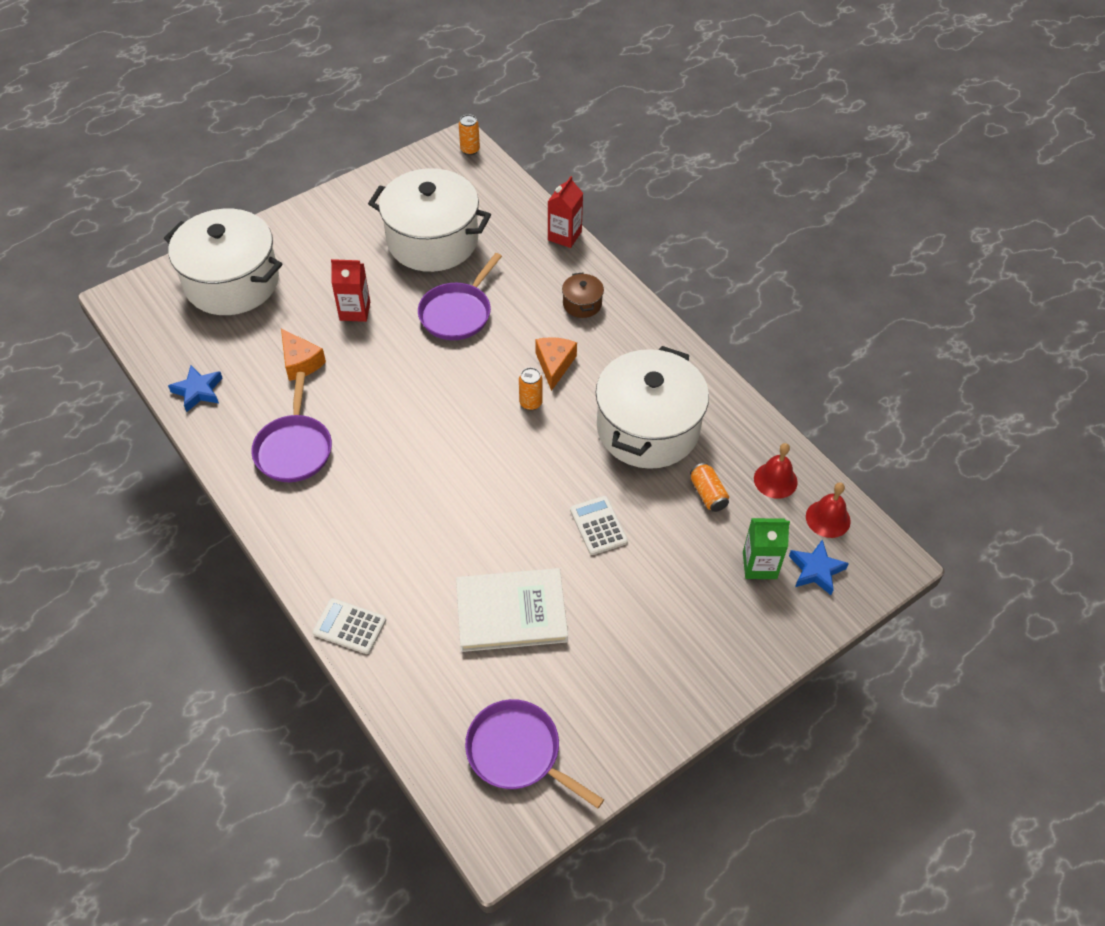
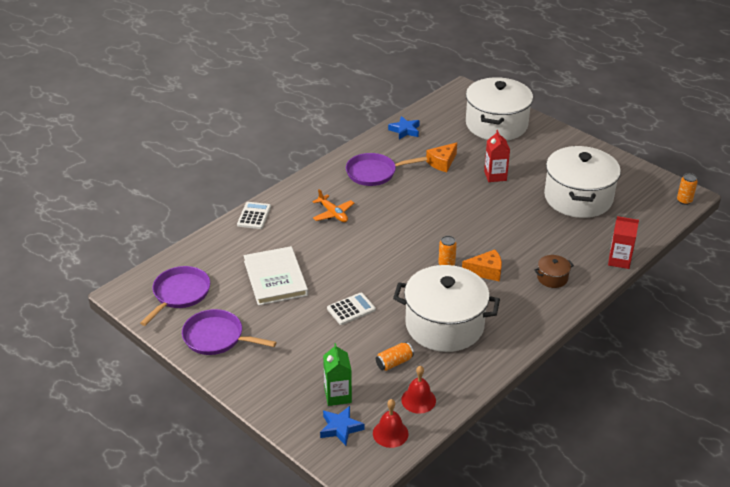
camera: 80 degrees right, 15 degrees down
(378, 517) = (333, 213): none -> orange plane
(457, 313) = (514, 220): purple pan -> purple pan (217, 337)

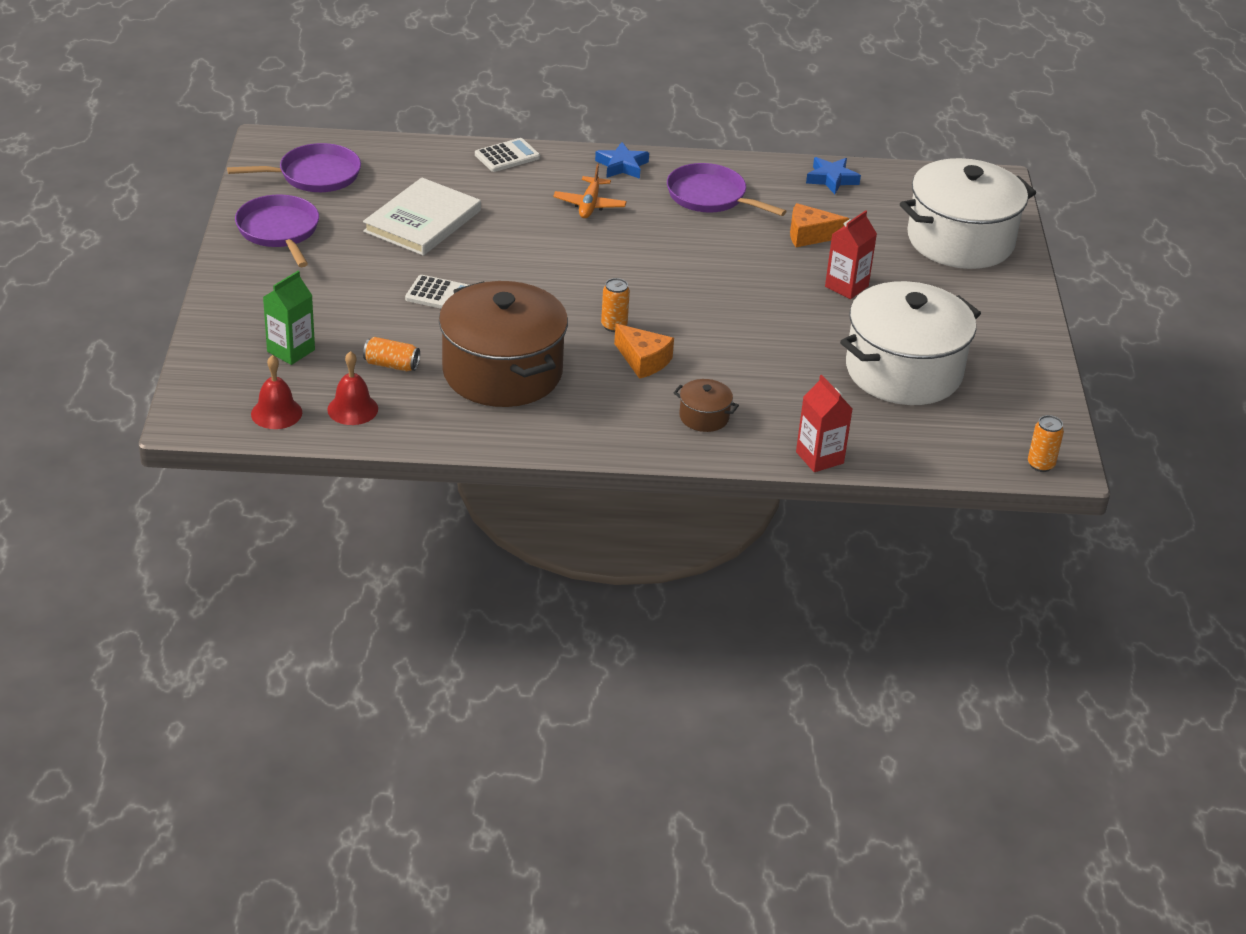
camera: 45 degrees right, 0 degrees up
(340, 428) = (244, 376): blue star -> blue star (622, 166)
(444, 325) = (502, 372): white pot -> brown pot

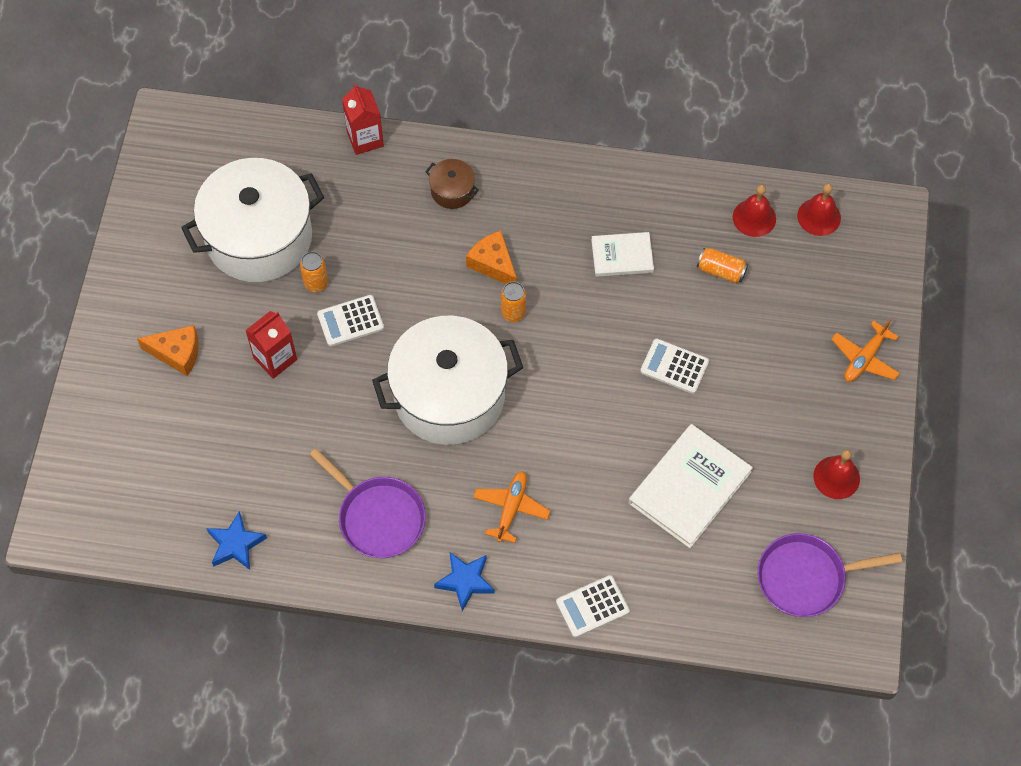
camera: 170 degrees left, 25 degrees up
(239, 307) = (864, 358): none -> orange plane
(279, 231) = (836, 477): purple pan -> red bell
(291, 351) = (812, 295): green carton -> none
(502, 372) = (622, 256): brown pot -> white book
(781, 314) = (350, 321): none -> white calculator
(810, 235) = (288, 443): orange cheese -> orange cheese (177, 353)
(960, 240) = (133, 427): white pot -> white pot (449, 395)
(1040, 465) = (181, 120): orange can -> orange can (316, 283)

